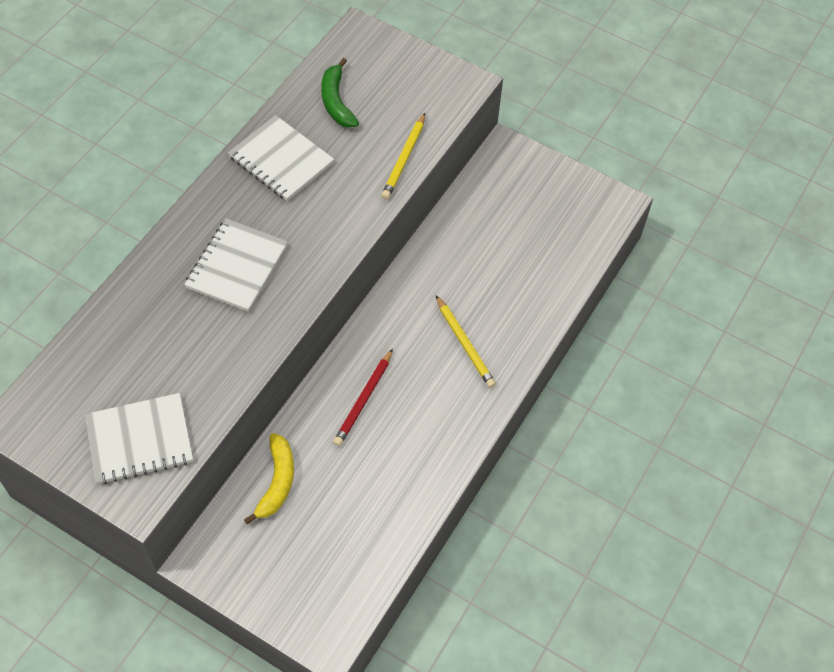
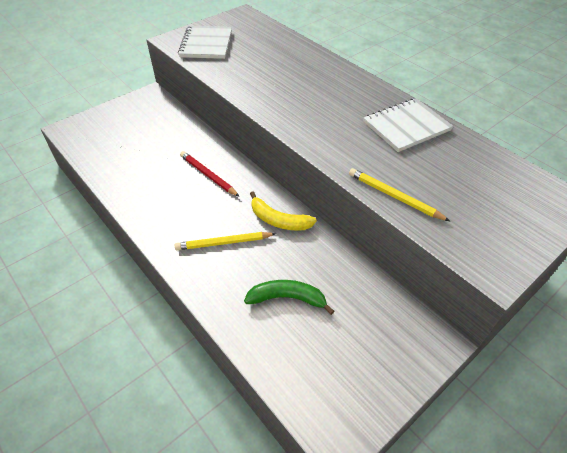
camera: 110 degrees right, 10 degrees down
(237, 267) = (311, 92): white notebook -> none
(277, 481) = (175, 127): yellow banana -> yellow banana (279, 220)
(336, 101) = (470, 168): green banana -> green banana (287, 298)

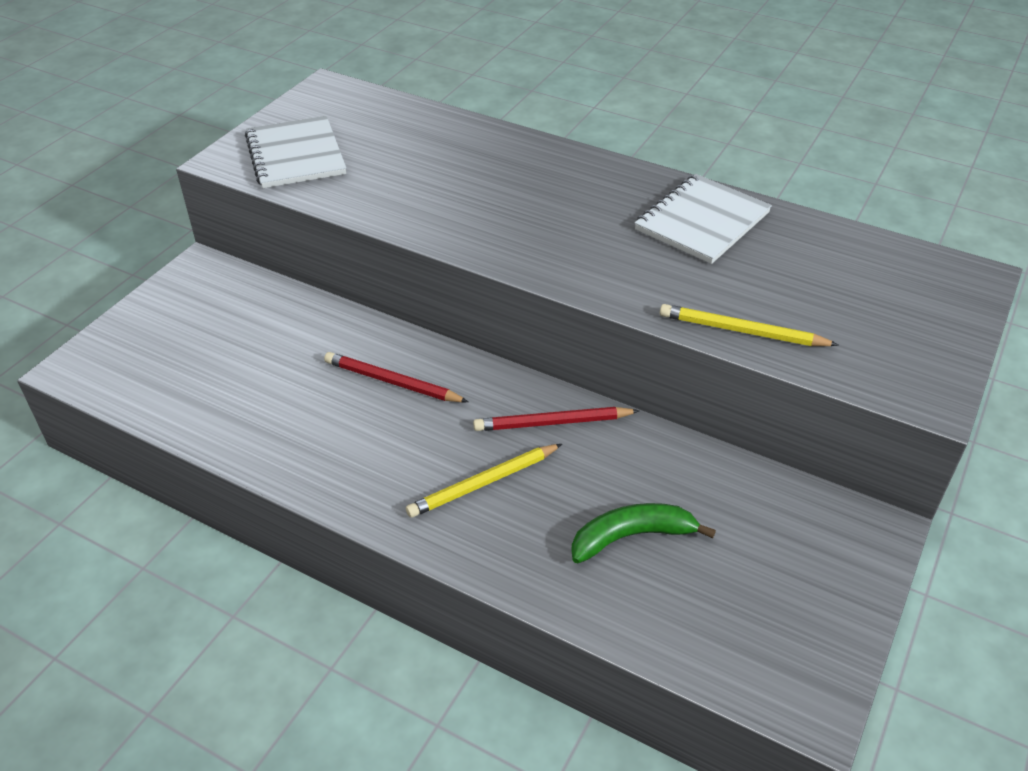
camera: 20 degrees left, 5 degrees down
(279, 220) = (552, 423): yellow banana -> red pencil

